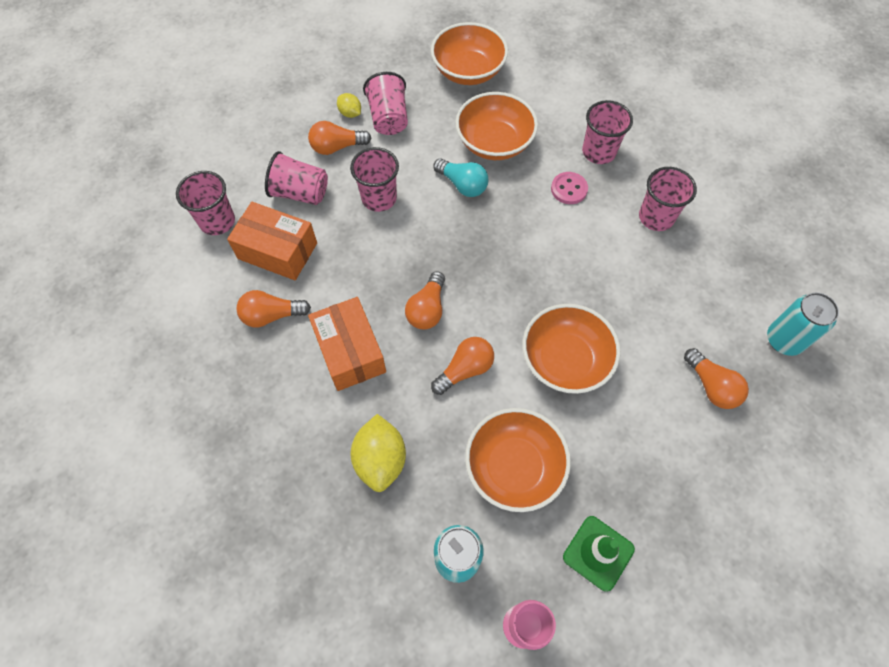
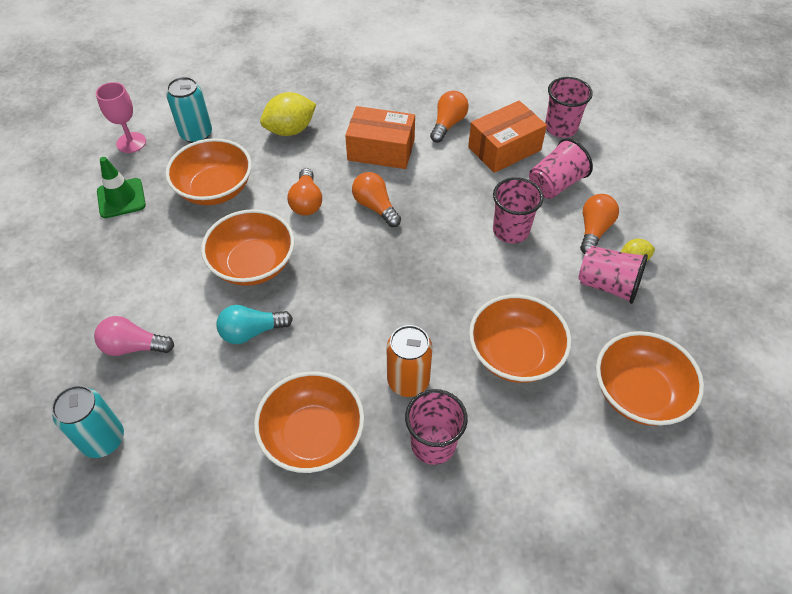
camera: 125 degrees right, 10 degrees down
(380, 459) = (290, 130): yellow lemon -> yellow lemon turned 60 degrees counterclockwise
(462, 185) = (480, 297): turquoise light bulb -> turquoise light bulb (252, 332)
(569, 189) = (408, 381): pink button -> orange can
(656, 217) = (313, 435): pink cup -> orange bowl
(711, 386) = (134, 346): orange light bulb -> pink light bulb

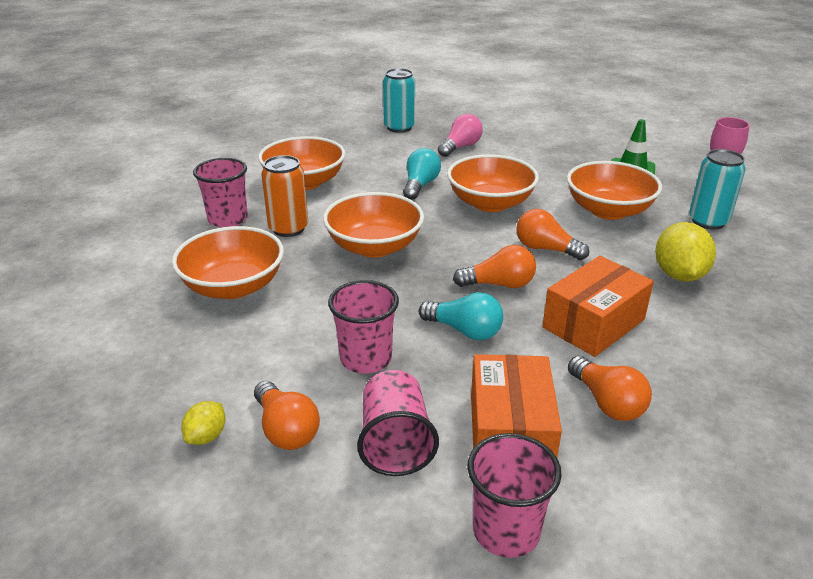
camera: 125 degrees right, 20 degrees down
(441, 201) = (464, 330): none -> turquoise light bulb
(607, 285) = (209, 389): pink cup -> none
(638, 393) = (96, 333): orange bowl -> orange bowl (374, 247)

